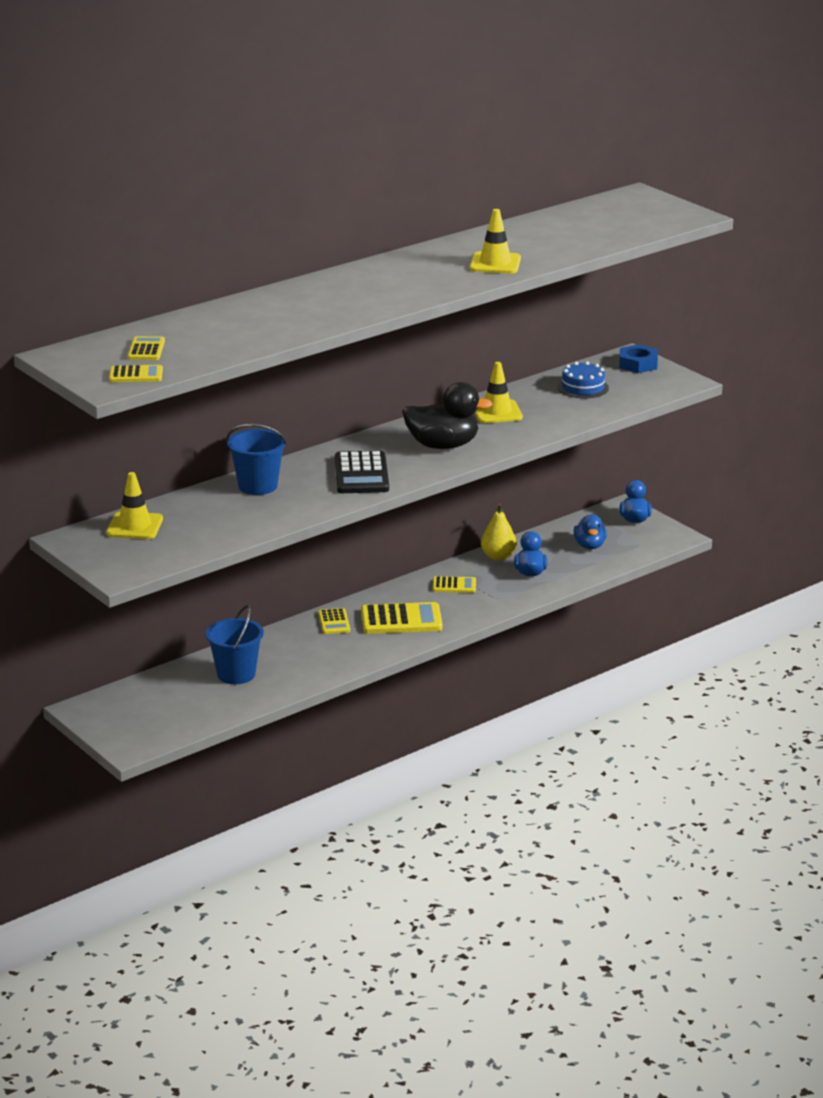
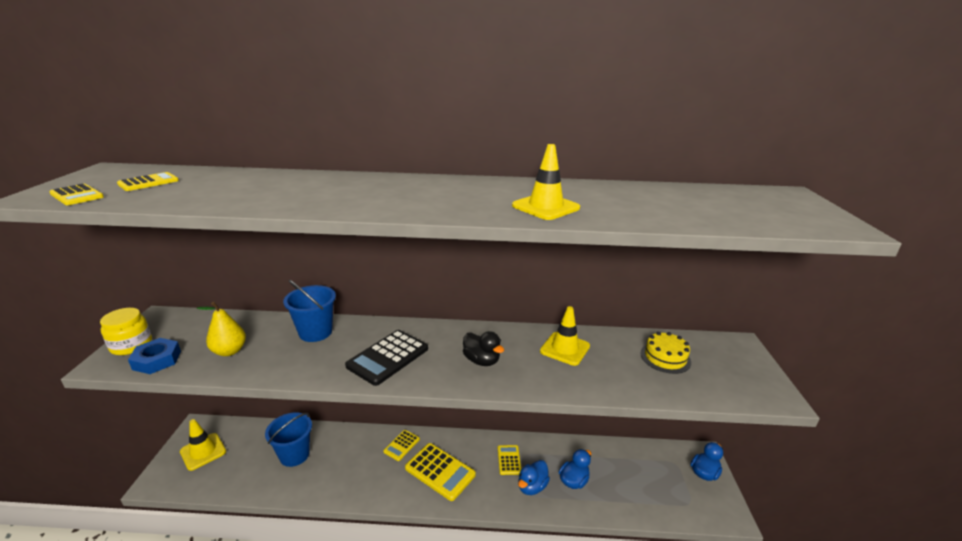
camera: 40 degrees right, 0 degrees up
(106, 560) = (131, 345): none -> yellow jar
(134, 526) = (200, 326): yellow traffic cone -> yellow traffic cone (203, 451)
(443, 445) = (481, 361): black duck -> black duck, size x0.62
(454, 585) = (509, 460): yellow calculator -> yellow calculator turned 135 degrees counterclockwise
(498, 556) = (566, 450): yellow pear -> yellow pear (229, 351)
(583, 387) = (665, 357): blue cake -> yellow cake
(589, 545) = (644, 480): blue duck -> blue duck (532, 486)
(638, 364) = (741, 356): blue nut -> blue nut (157, 360)

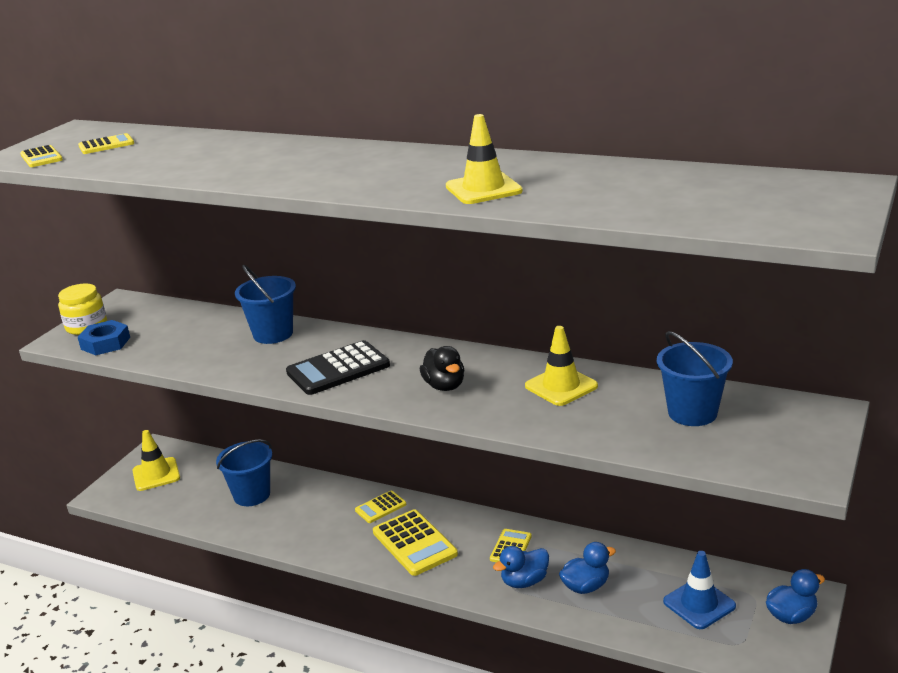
camera: 25 degrees right, 0 degrees up
(229, 351) = (176, 343): yellow pear -> none
(648, 477) = (699, 604): none -> blue traffic cone
(665, 357) = (692, 413): yellow cake -> blue bucket

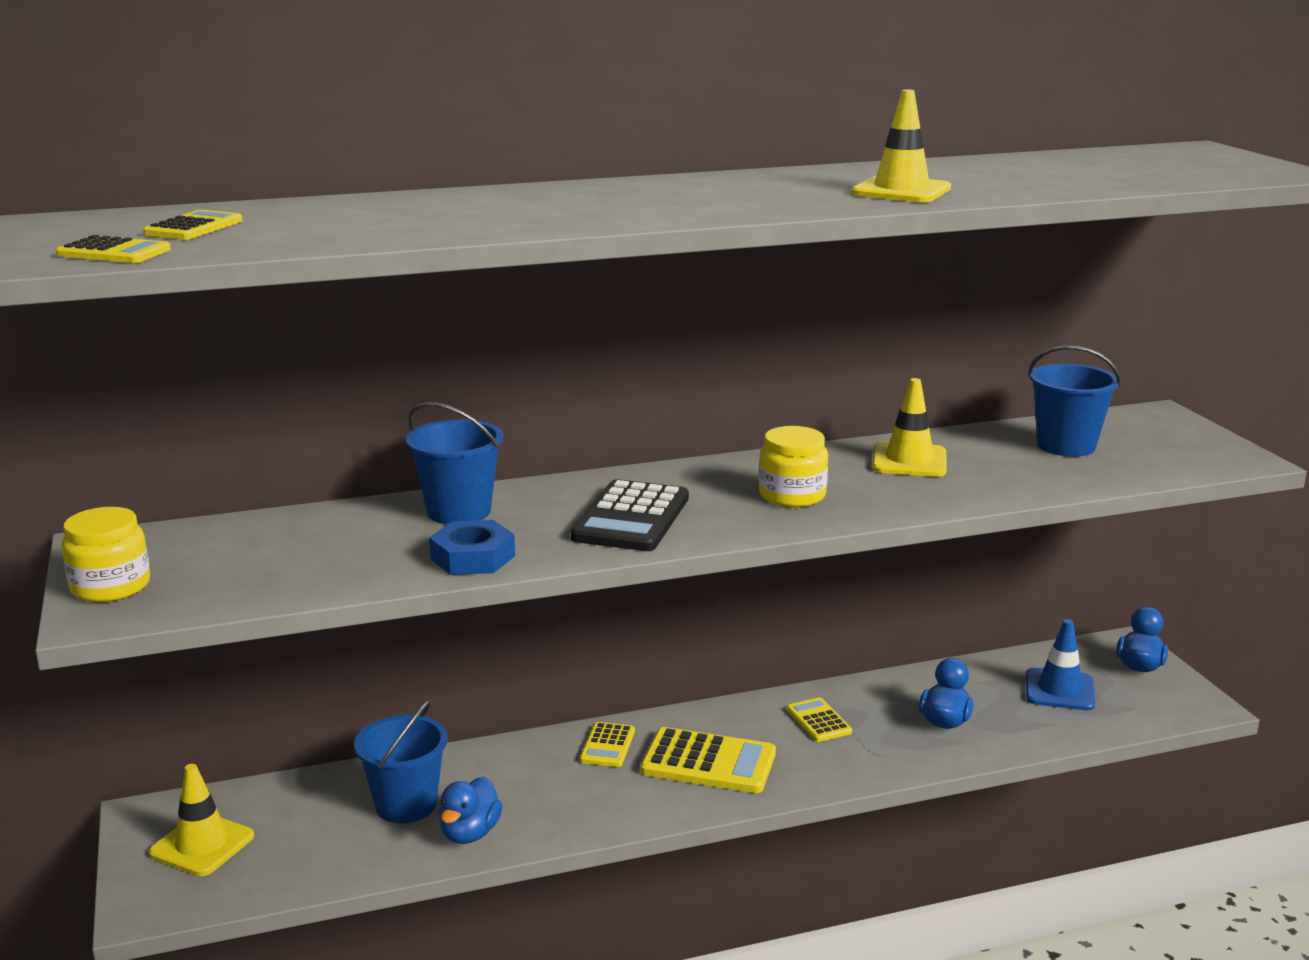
camera: 45 degrees left, 5 degrees down
(105, 343) = (199, 594): blue nut -> blue nut (473, 557)
(444, 386) = (792, 495): black duck -> yellow jar
(524, 581) = (882, 744): blue duck -> blue duck (470, 833)

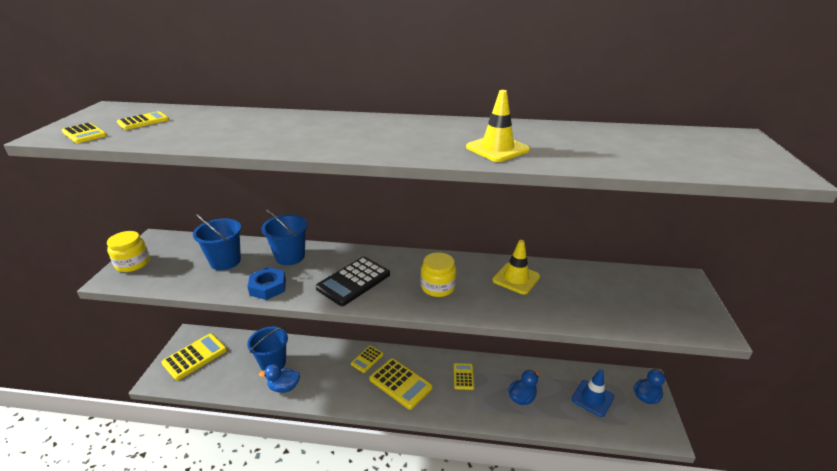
camera: 25 degrees right, 10 degrees up
(202, 845) = (195, 357): yellow traffic cone -> yellow calculator
(470, 833) = (284, 387): blue duck -> blue duck turned 45 degrees clockwise
(1066, 446) = (611, 290): blue bucket -> blue bucket (225, 261)

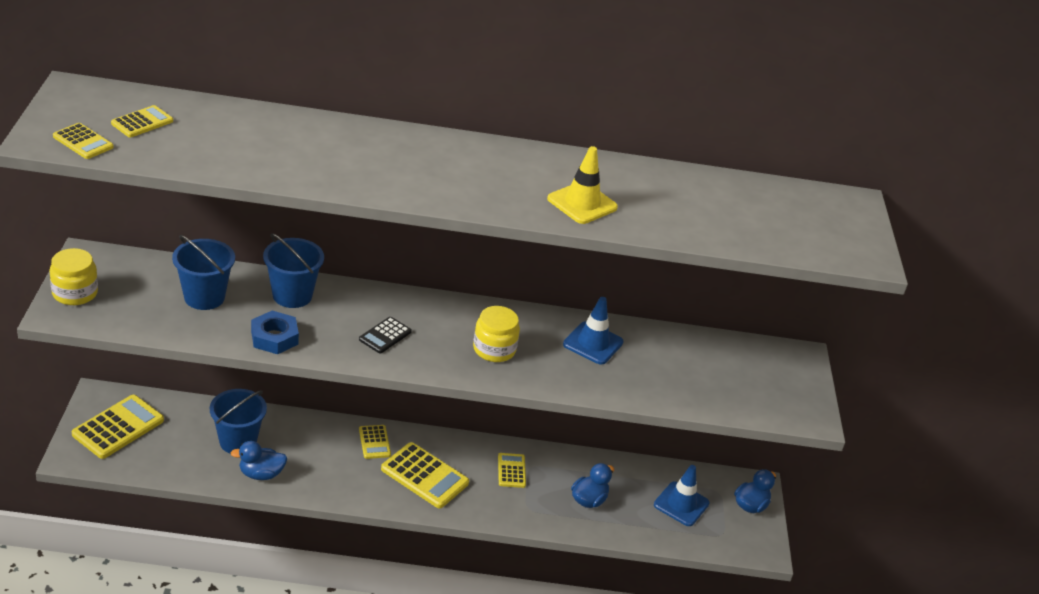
camera: 10 degrees left, 5 degrees up
(353, 281) = (385, 335): black calculator -> black calculator, size x0.56
(367, 359) = (374, 442): yellow calculator -> yellow calculator turned 45 degrees counterclockwise
(516, 278) = (593, 343): yellow traffic cone -> blue traffic cone

